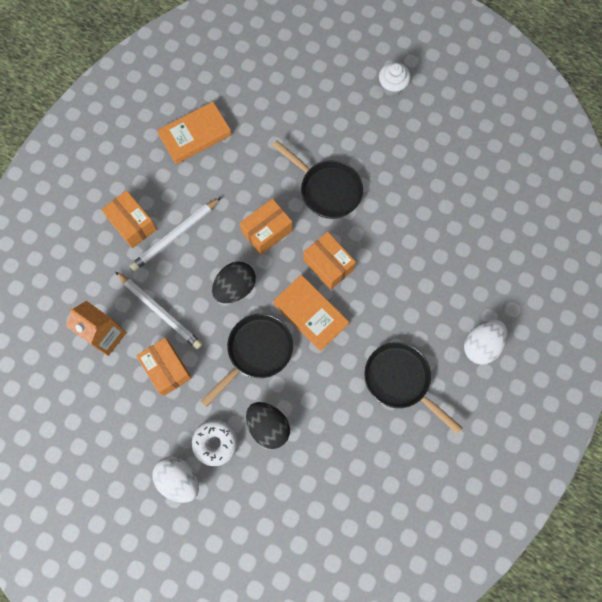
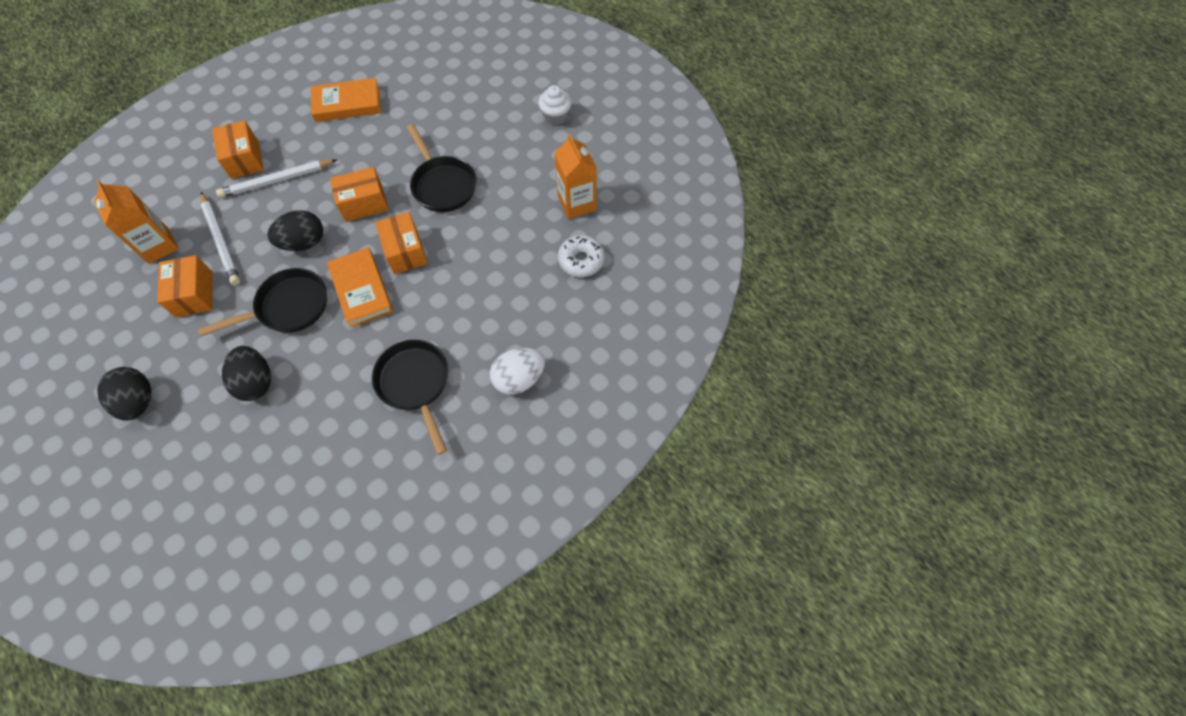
camera: 20 degrees right, 10 degrees down
(179, 479) = (139, 401): white egg -> black egg
(215, 443) = (195, 379): white donut -> white donut (581, 260)
(452, 168) = (576, 203): none -> orange carton

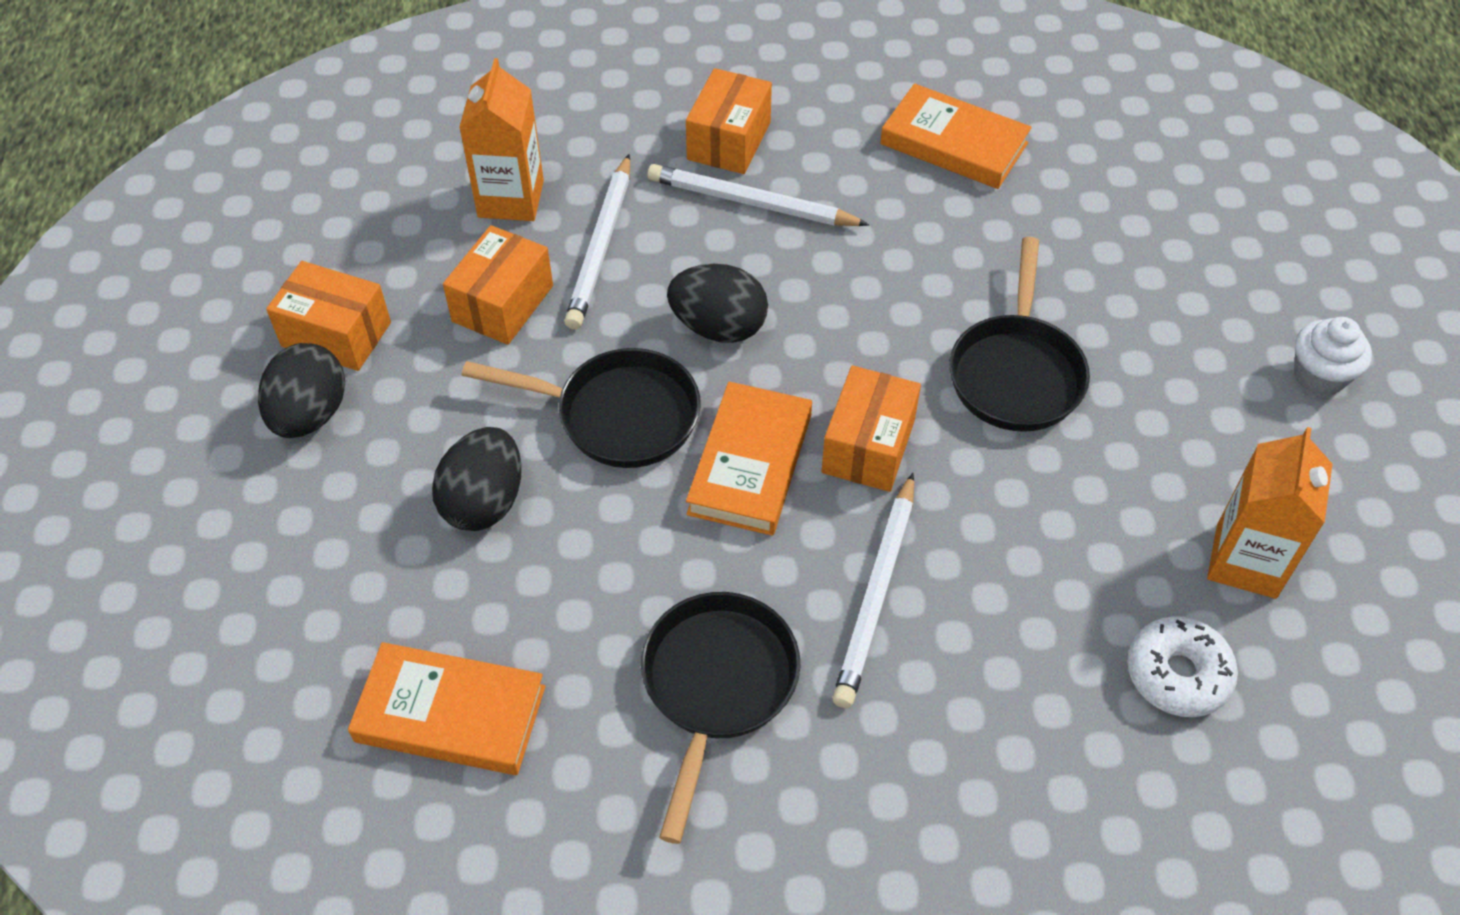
camera: 40 degrees right, 10 degrees down
(312, 474) = (450, 714): none -> orange book
(364, 203) = (860, 322): orange box -> orange box (336, 334)
(451, 306) = (876, 594): none -> white pencil
(519, 378) = (900, 811): white egg -> none

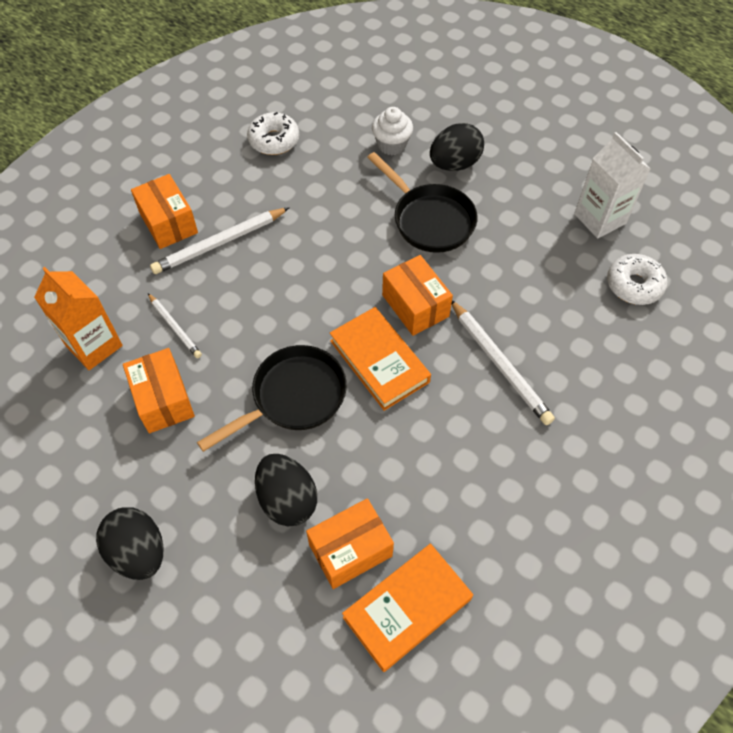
camera: 50 degrees left, 5 degrees up
(336, 334) = (94, 499): orange box -> orange box (350, 550)
(601, 246) = (175, 327): white pencil -> white pencil, size x0.59
(717, 687) = (494, 469): black pan -> none
(718, 327) = (283, 314): black egg -> black egg (454, 164)
(954, 143) = (274, 140): orange book -> white donut
(1246, 561) = (600, 219): orange carton -> white carton
(1319, 376) = (532, 123): white cupcake -> white cupcake (391, 145)

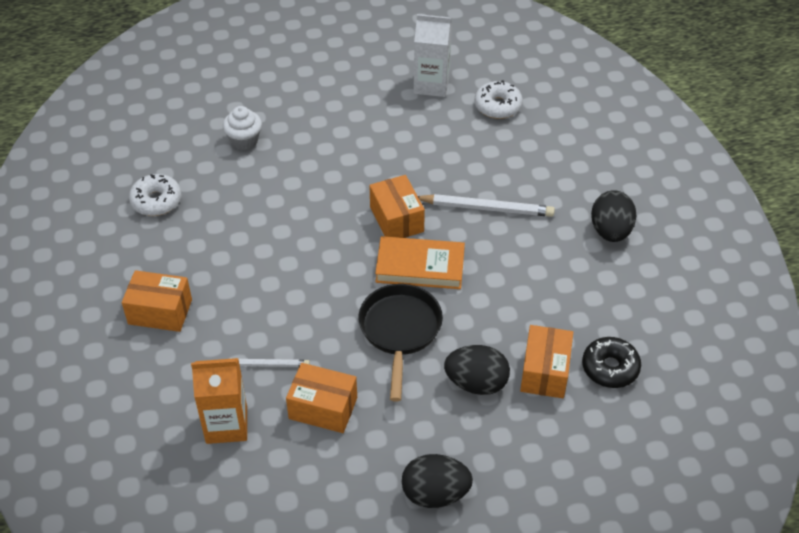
camera: 50 degrees left, 10 degrees down
(219, 243) = (217, 292): white pencil -> none
(407, 608) = (610, 368): orange book -> black donut
(415, 306) = (396, 219): orange box -> orange box turned 60 degrees clockwise
(429, 219) = (334, 165): black pan -> none
(454, 164) = (302, 120): black egg -> black egg (610, 231)

